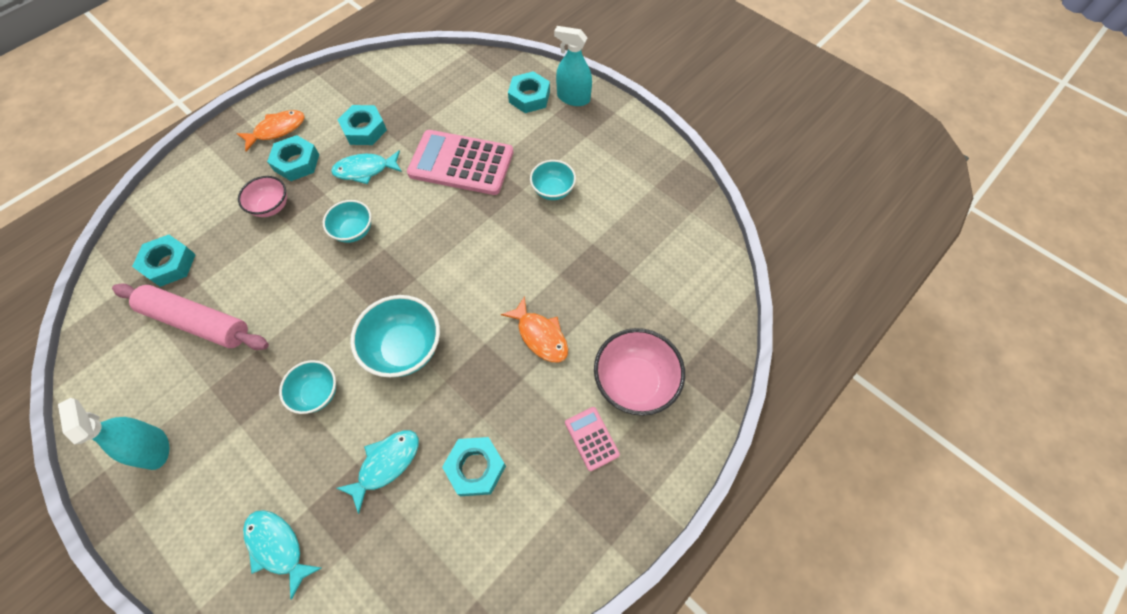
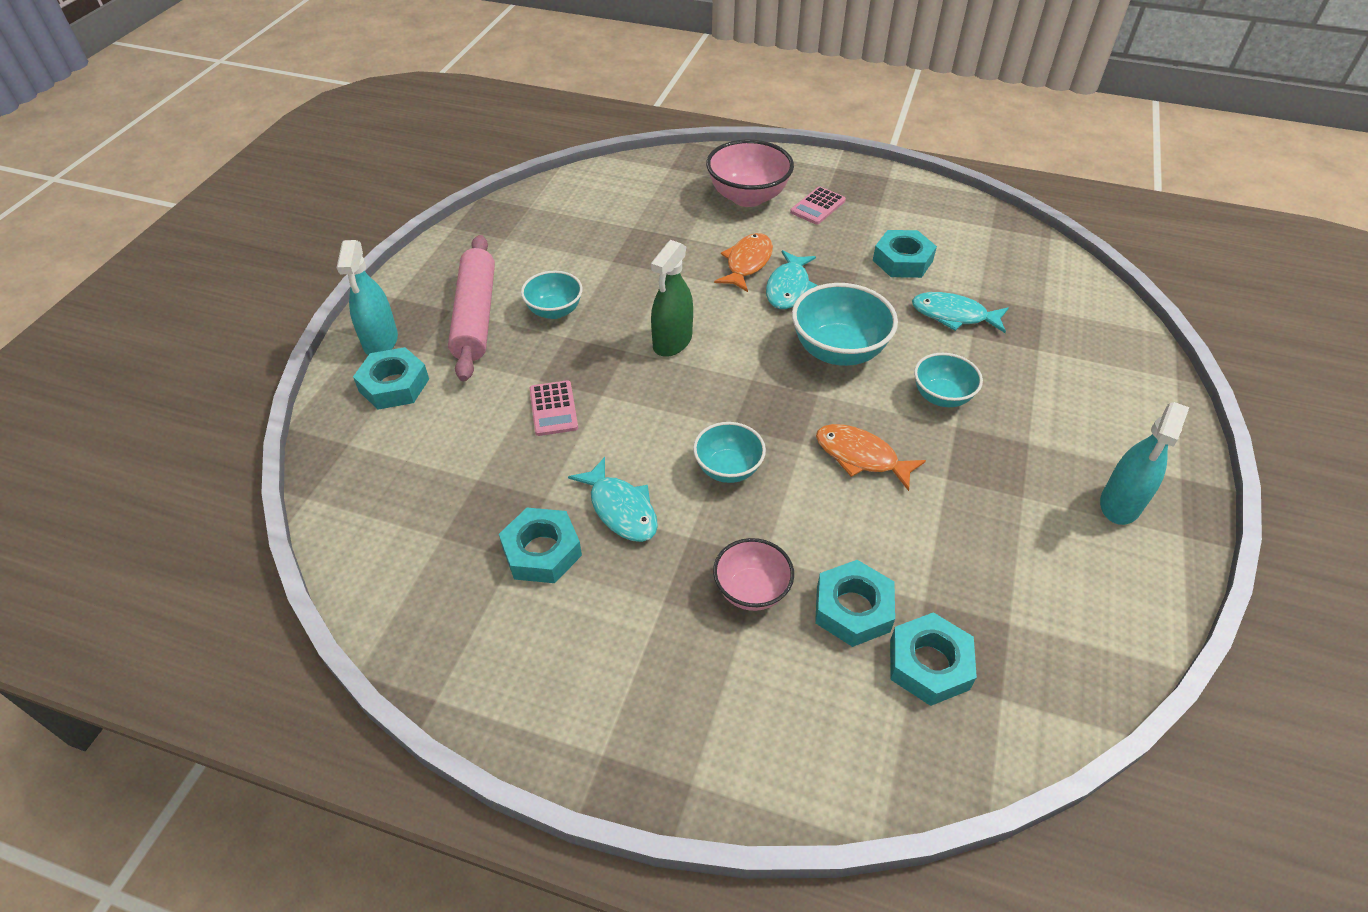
camera: 115 degrees left, 15 degrees down
(197, 322) = (970, 563): pink rolling pin -> pink rolling pin (476, 316)
(277, 130) = (600, 683): orange fish -> orange fish (860, 457)
(277, 546) = (1084, 353): turquoise fish -> turquoise fish (788, 288)
(296, 162) = (653, 608): turquoise nut -> turquoise nut (853, 609)
(461, 163) = (553, 408): pink calculator -> pink calculator, size x0.46
(481, 246) = (672, 342): none -> green spray bottle

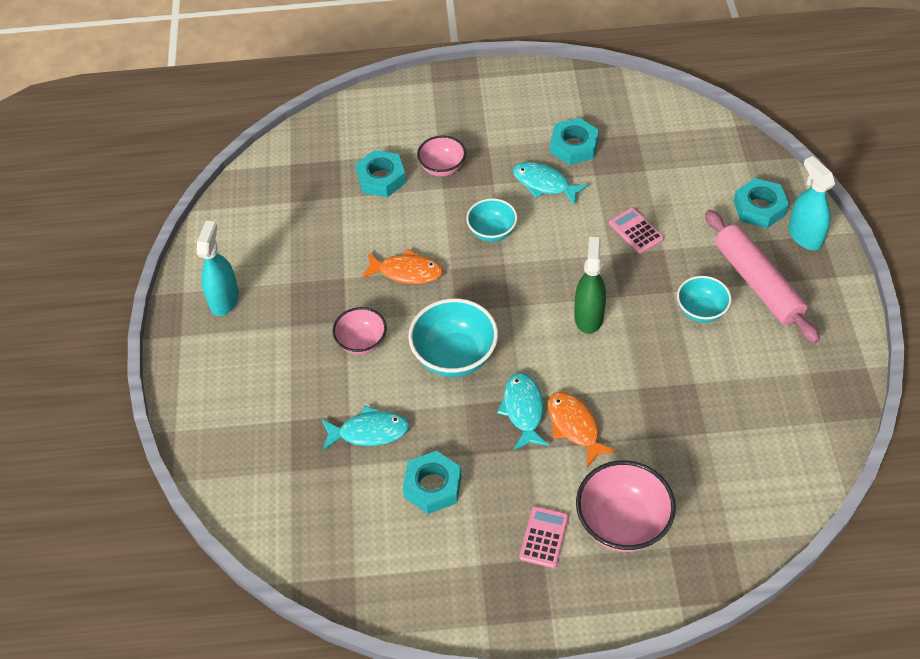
camera: 160 degrees right, 5 degrees up
(747, 263) = (574, 426): orange fish -> orange fish turned 150 degrees clockwise
(929, 664) = (331, 166): turquoise nut -> none
(941, 396) = (362, 342): turquoise bowl -> pink bowl

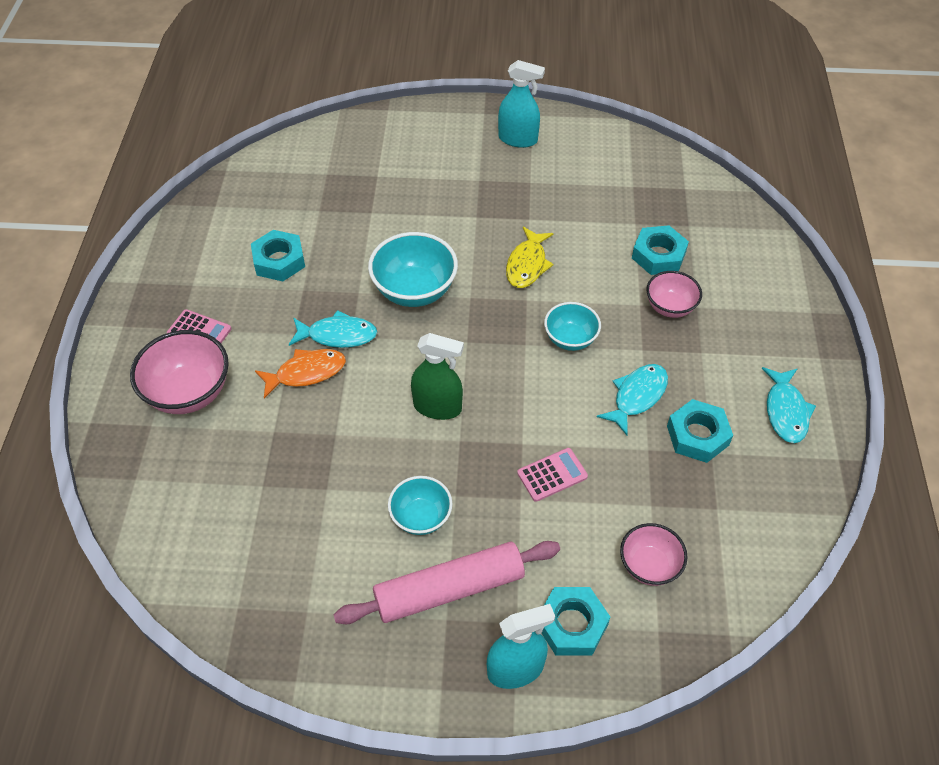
camera: 95 degrees right, 0 degrees up
(362, 342) = (448, 226): pink bowl -> pink bowl (649, 565)
(369, 432) = (349, 224): turquoise fish -> turquoise fish (786, 411)
(407, 272) = (527, 265): orange fish -> yellow fish

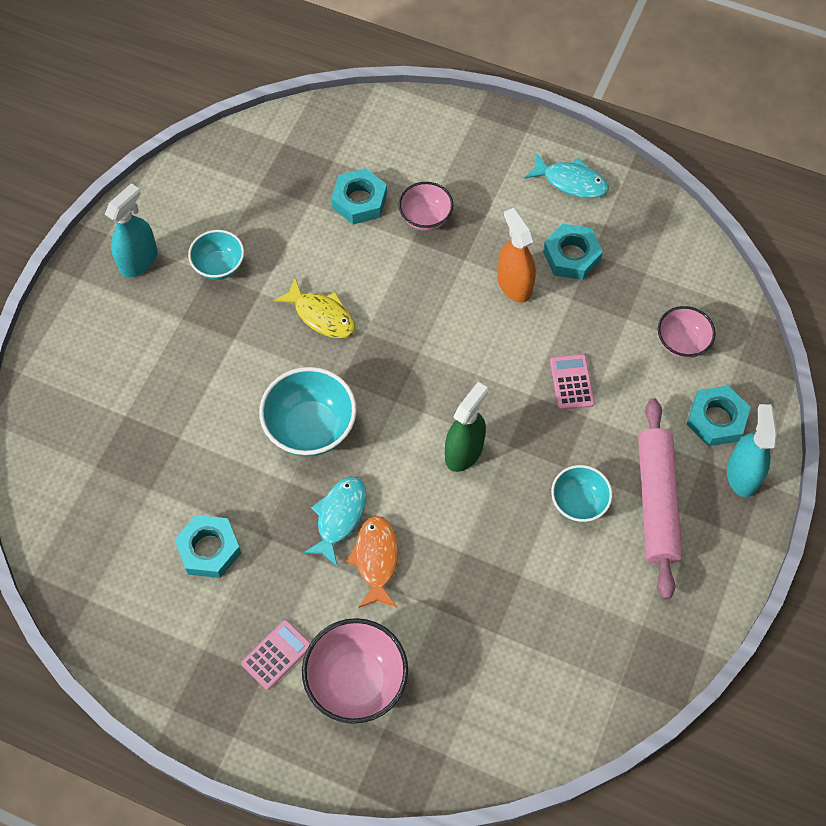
camera: 70 degrees left, 10 degrees up
(570, 339) = (429, 312): turquoise bowl -> turquoise bowl (219, 266)
(637, 396) = (514, 284): turquoise fish -> orange spray bottle

